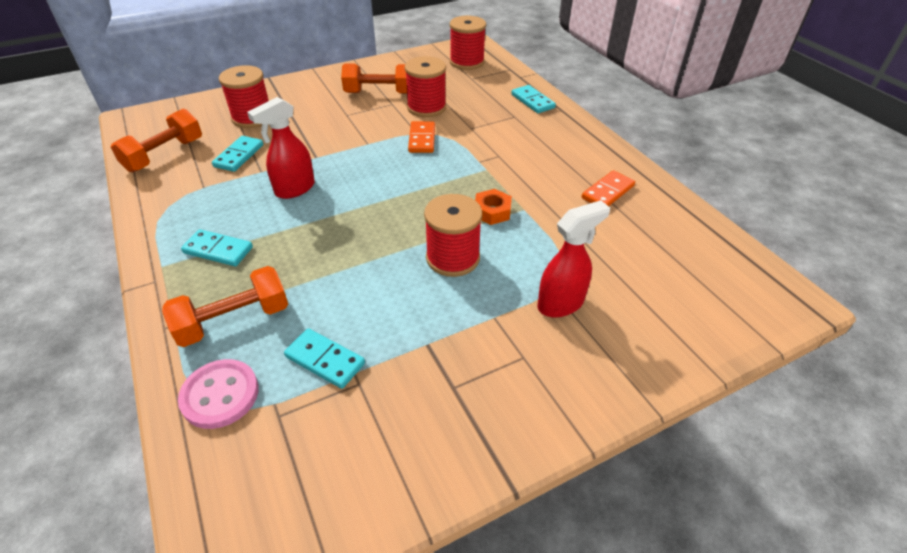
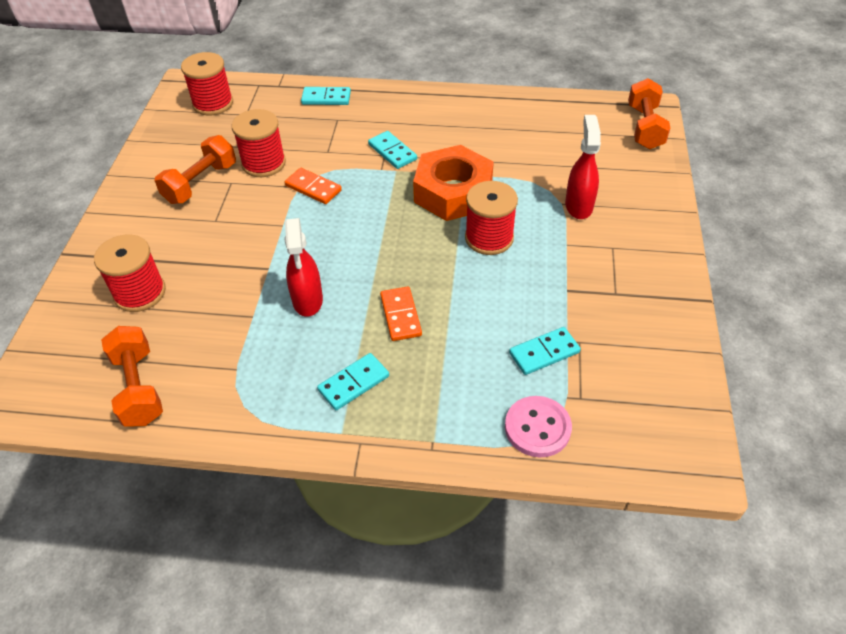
camera: 55 degrees left, 5 degrees up
(234, 320) = (459, 397): orange dumbbell -> orange dumbbell (644, 127)
(239, 156) = (206, 325): turquoise domino -> turquoise domino (392, 152)
(492, 211) = (453, 192): orange nut -> orange nut, size x2.18
(607, 192) = (484, 123): orange domino -> orange domino (400, 315)

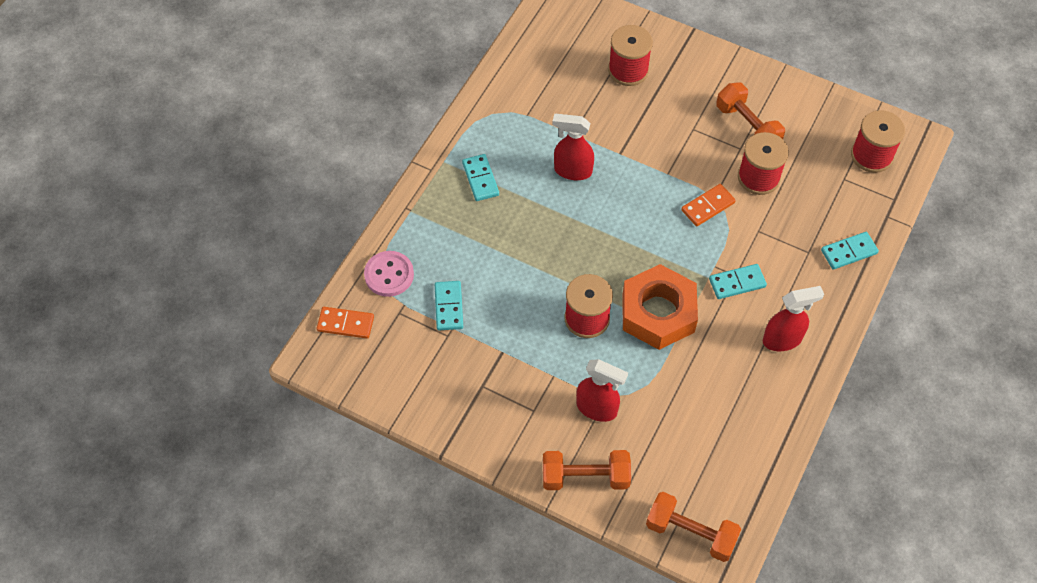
camera: 110 degrees right, 10 degrees up
(138, 387) = (536, 59): orange dumbbell -> orange dumbbell (585, 477)
(326, 98) = (849, 252): turquoise domino -> turquoise domino turned 45 degrees clockwise
(400, 315) = (529, 226): orange domino -> orange domino (345, 324)
(435, 116) = (782, 339): none -> red spray bottle

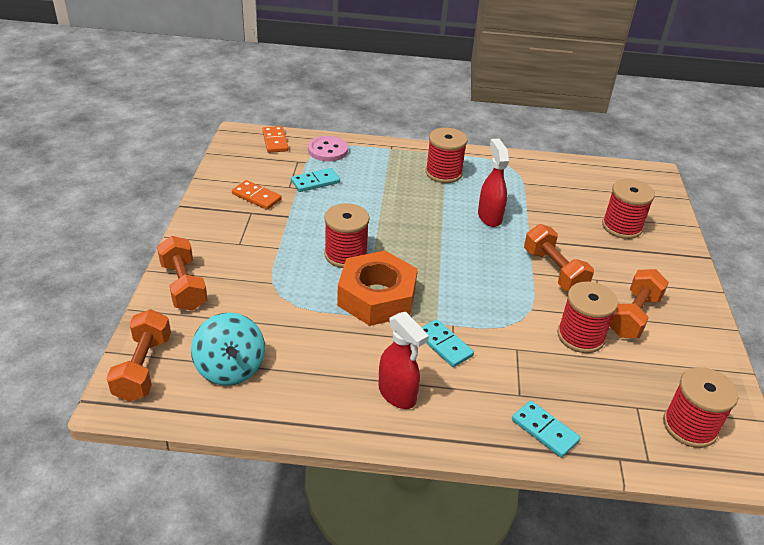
camera: 65 degrees right, 20 degrees down
(480, 179) = (443, 173): turquoise domino -> red spool
(597, 408) = (256, 279): red spray bottle -> none
(671, 156) = (554, 271): none -> orange dumbbell
(708, 206) = (517, 306): orange domino -> orange domino (256, 197)
(713, 460) = (230, 368): none -> turquoise spinning top

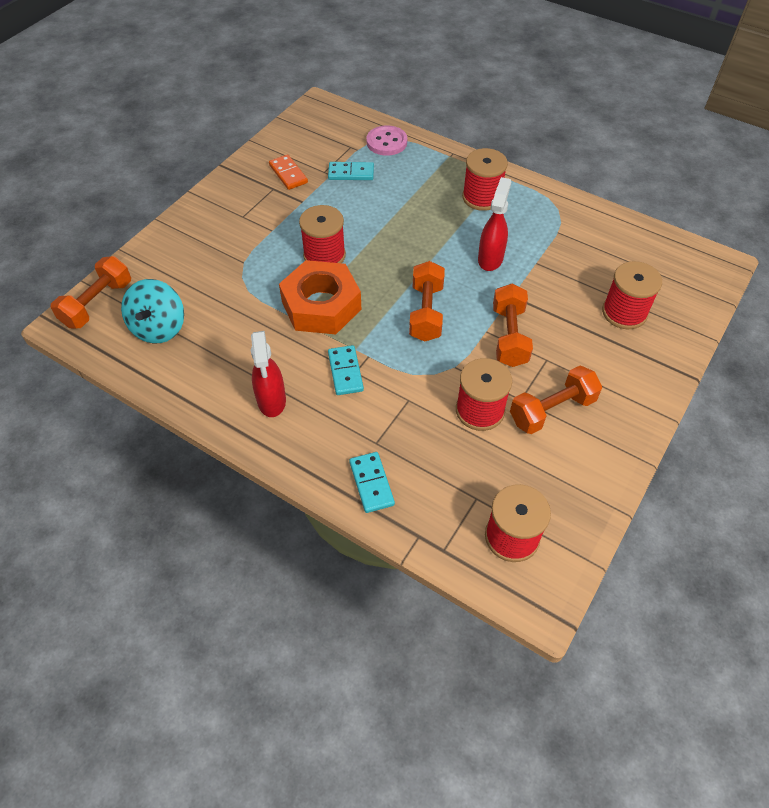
camera: 30 degrees right, 15 degrees up
(183, 286) = (172, 242): orange dumbbell -> orange dumbbell (426, 312)
(275, 141) = (345, 120): orange domino -> none

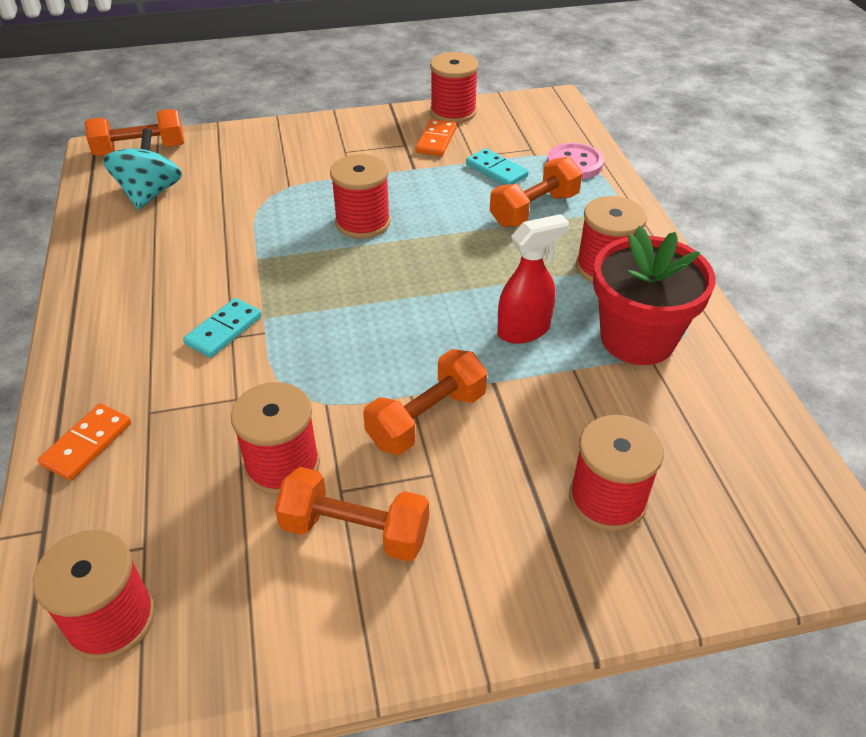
camera: 45 degrees right, 10 degrees down
(159, 328) = (150, 194): turquoise spinning top -> turquoise spinning top turned 135 degrees clockwise
(270, 147) = (453, 112): none -> red spool
(271, 401) = (131, 308): red spray bottle -> none
(321, 305) = (294, 261): orange nut -> none
(371, 483) = (87, 444): turquoise domino -> orange domino
(426, 312) = (377, 333): orange dumbbell -> orange dumbbell (534, 210)
(543, 227) = (637, 339): none -> red flower pot

